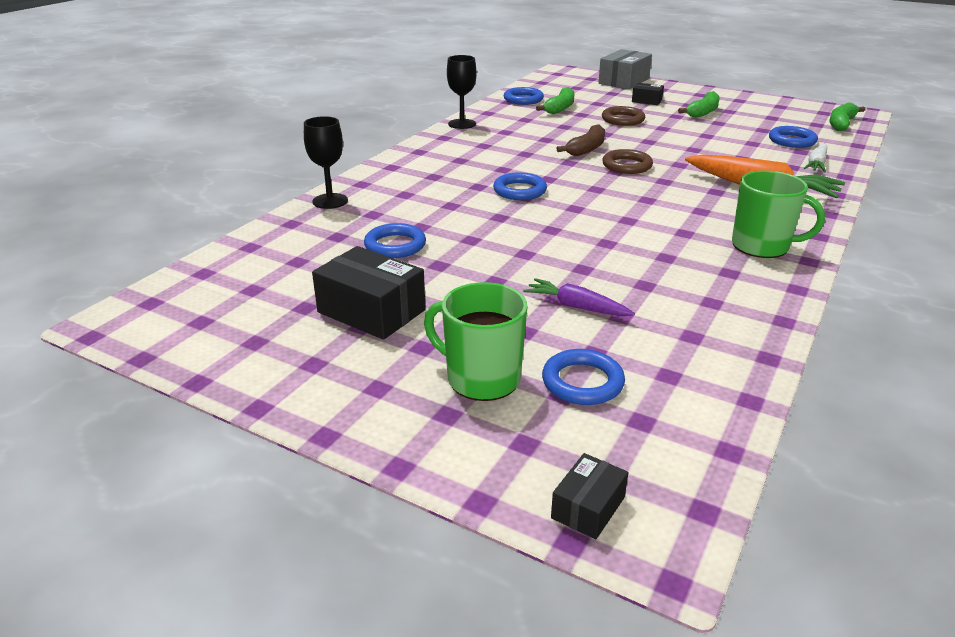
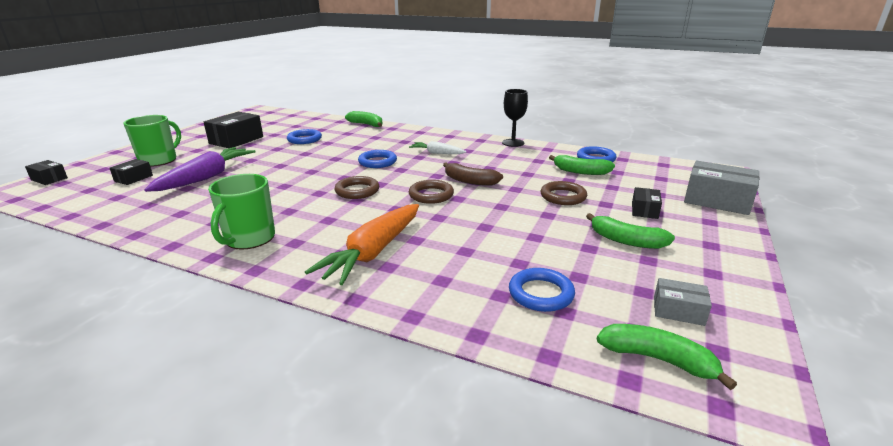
camera: 85 degrees right, 5 degrees down
(330, 201) = (366, 124): black goblet -> green banana
(576, 307) = (206, 177): purple carrot -> purple carrot, size x1.80
(582, 382) = (134, 178): blue ring -> black box
(619, 199) = (357, 191): none -> brown ring
(790, 113) = (678, 311): none -> grey box
(816, 164) = (451, 299): white carrot -> white carrot (437, 153)

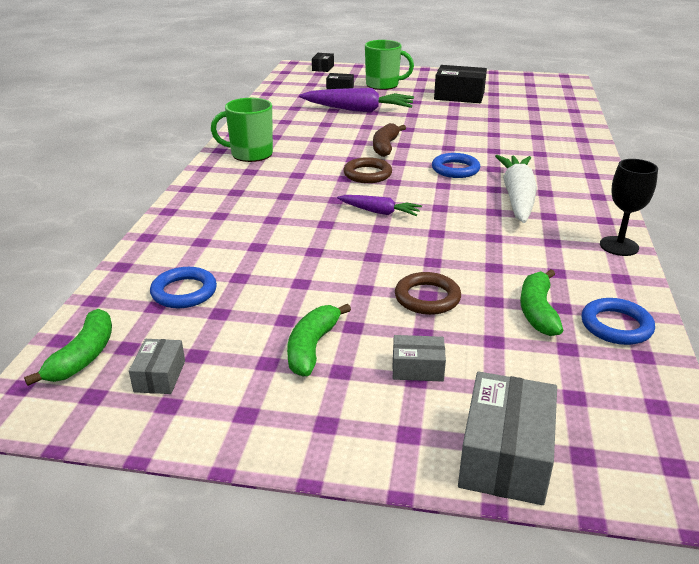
camera: 75 degrees right, 5 degrees up
(304, 139) = (492, 122): blue ring -> none
(366, 124) = (582, 140): green banana -> none
(373, 252) = (242, 205): orange carrot -> none
(431, 195) = (379, 212): brown ring -> purple carrot
(437, 153) = (517, 197): white carrot -> white carrot, size x1.80
(469, 181) = (436, 229): brown banana -> brown banana (385, 146)
(644, 210) = (417, 368): black box -> grey box

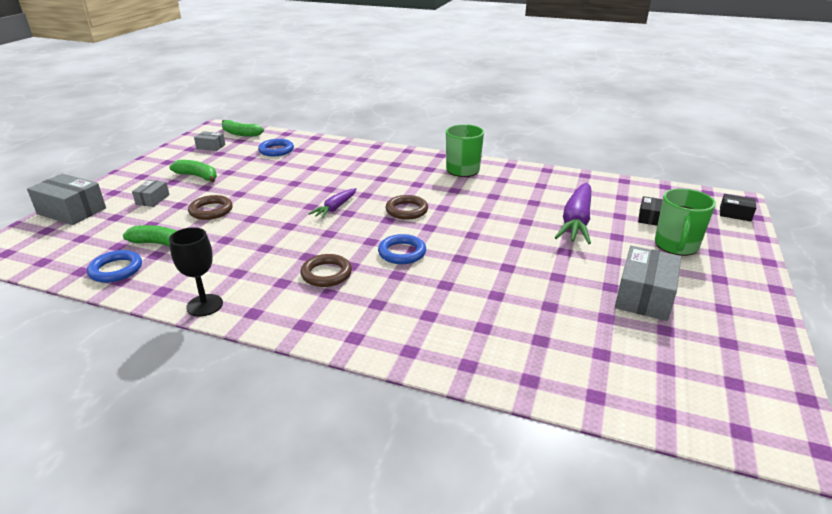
camera: 100 degrees right, 0 degrees up
(385, 146) = (468, 225): brown banana -> none
(459, 96) = (644, 296): black box -> grey box
(517, 197) = (326, 274): white carrot -> brown ring

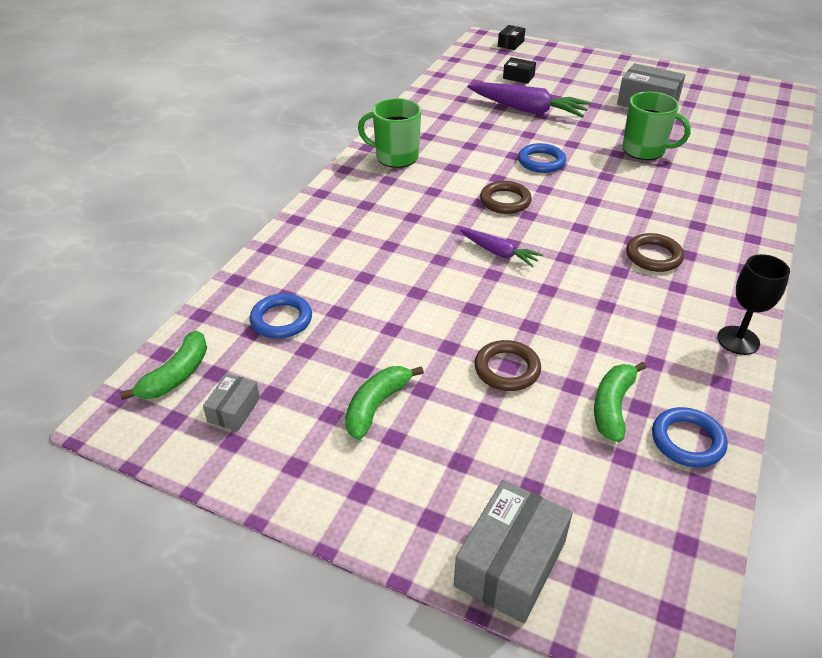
camera: 85 degrees left, 10 degrees up
(152, 199) = (466, 450): grey box -> none
(402, 252) = (601, 208): blue ring -> blue ring (541, 162)
(676, 246) = (568, 76): green mug -> green mug (644, 150)

